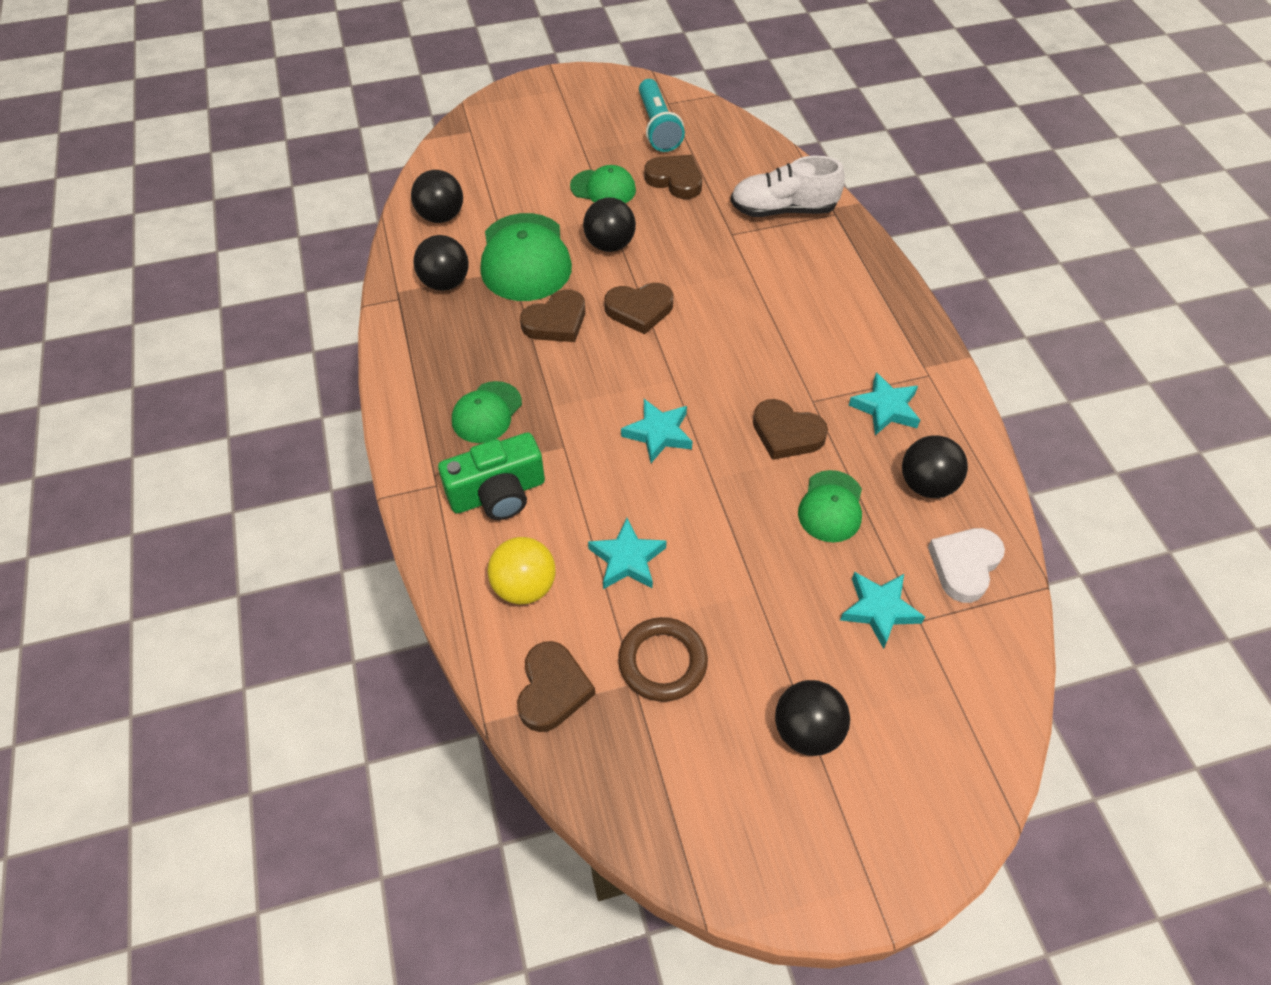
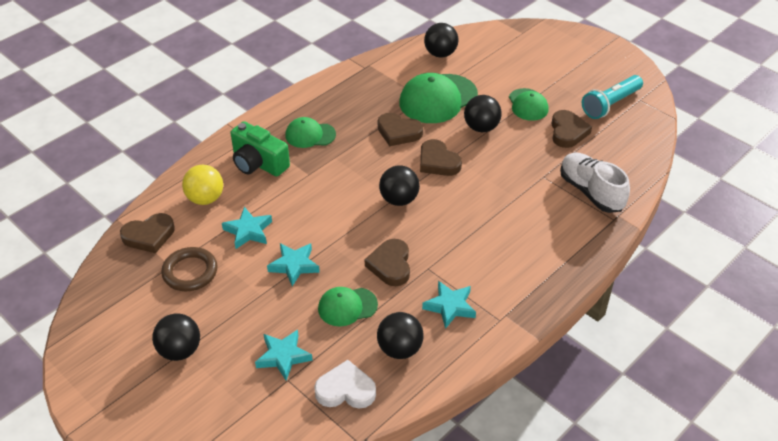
camera: 60 degrees right, 10 degrees down
(445, 282) = (391, 78): black ball -> black ball (399, 200)
(658, 434) = (347, 208): turquoise star -> turquoise star (294, 265)

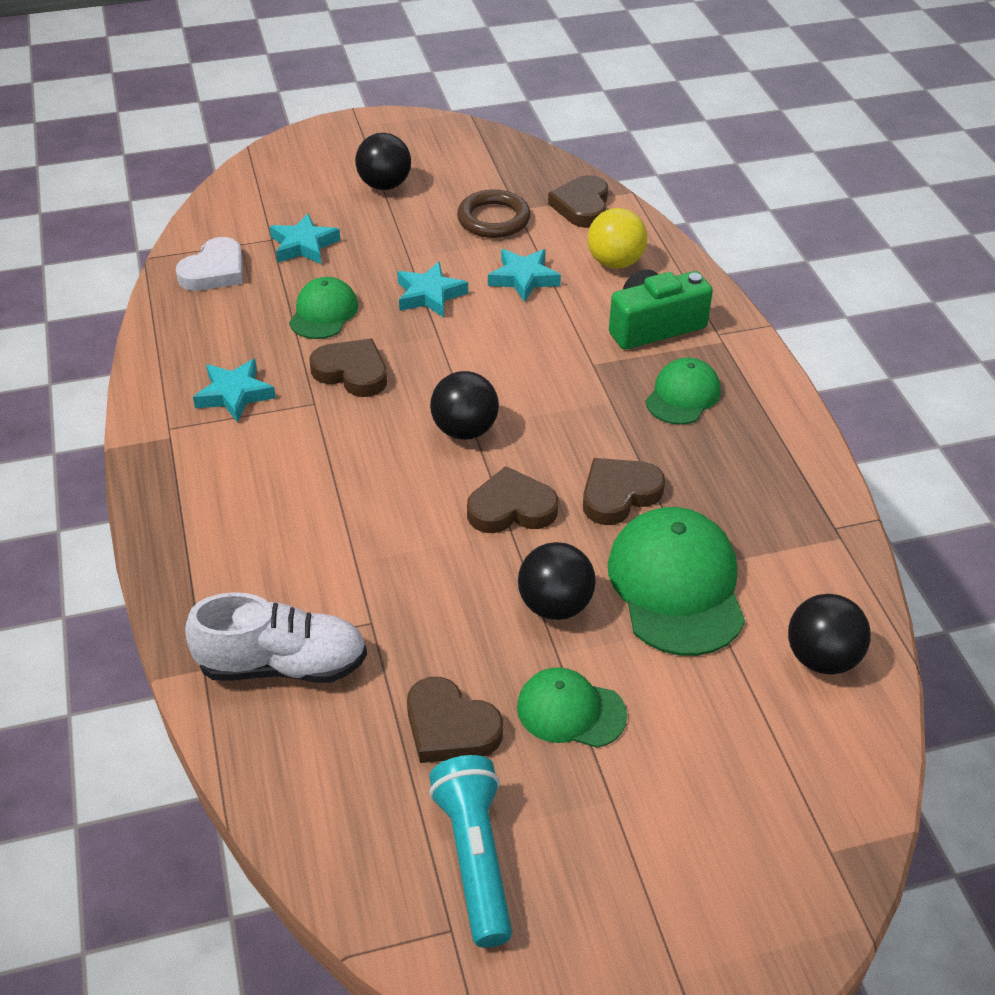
camera: 120 degrees right, 0 degrees up
(400, 349) = (221, 328): black ball -> none

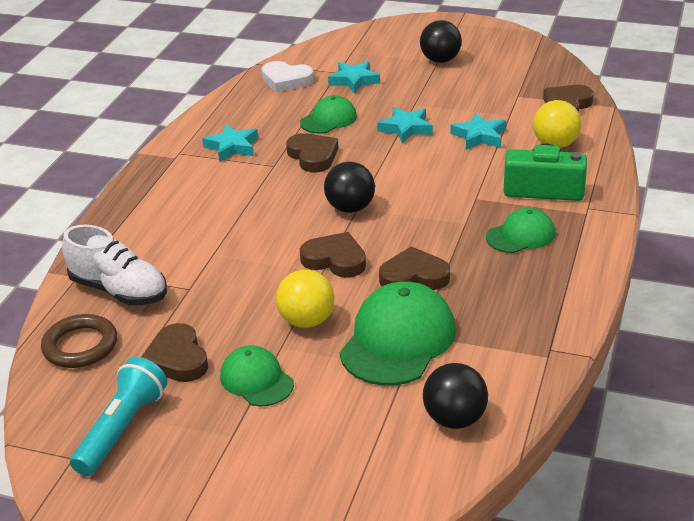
camera: 35 degrees right, 10 degrees down
(214, 271) = (286, 80): white heart -> white heart turned 45 degrees clockwise
(493, 219) = (494, 97): brown ring -> brown ring (80, 346)
(555, 605) = (307, 321): black ball -> yellow ball

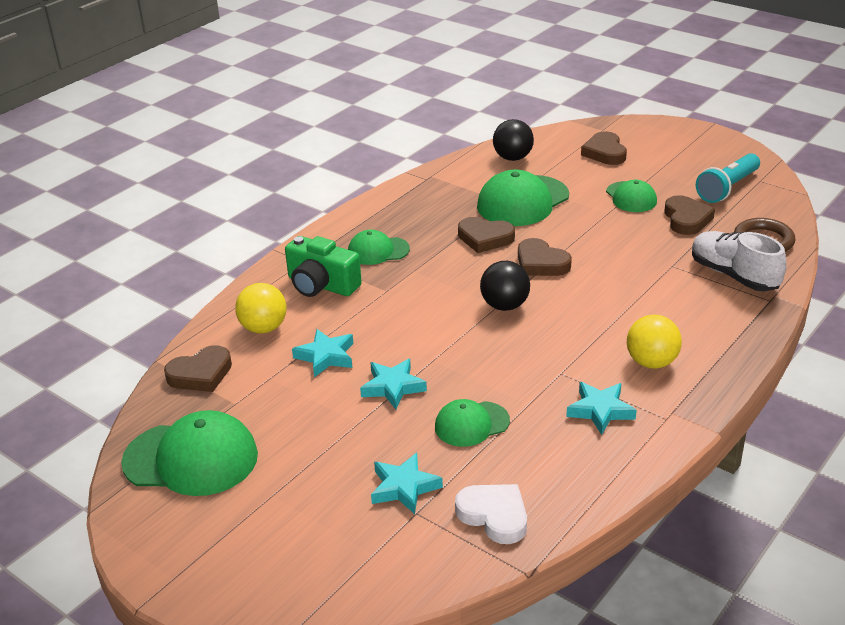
camera: 160 degrees left, 0 degrees up
(307, 321) = (582, 224): yellow ball -> yellow ball (651, 362)
(313, 156) = (513, 374): brown heart -> brown heart (605, 152)
(440, 60) = (268, 495): black ball -> none
(511, 64) = (191, 458): none -> green cap

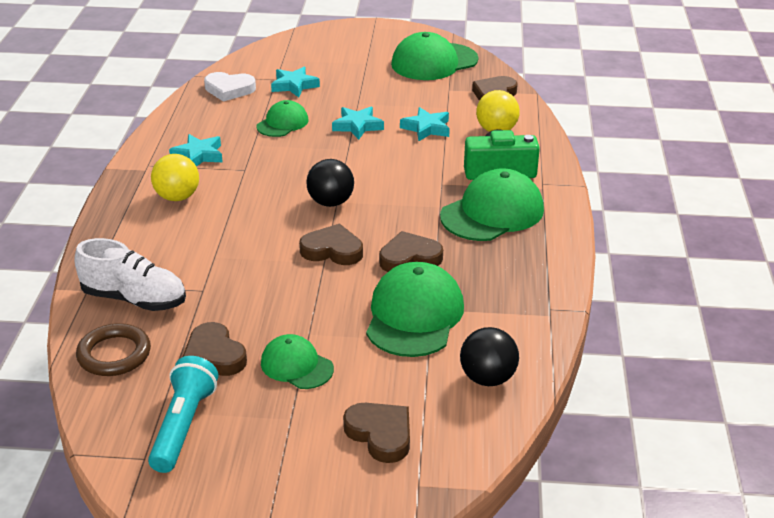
camera: 145 degrees right, 0 degrees up
(378, 251) = (492, 213): green cap -> green cap, size x1.72

